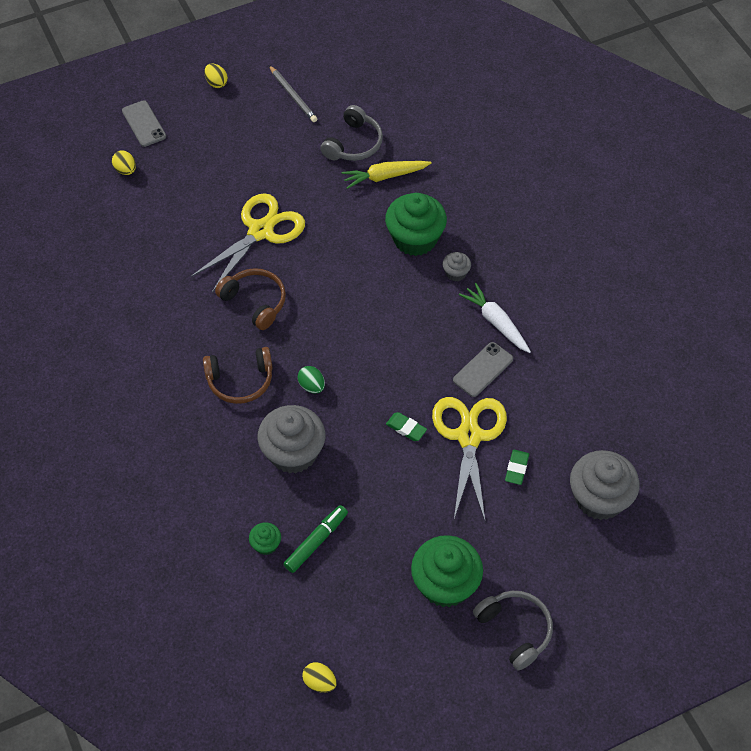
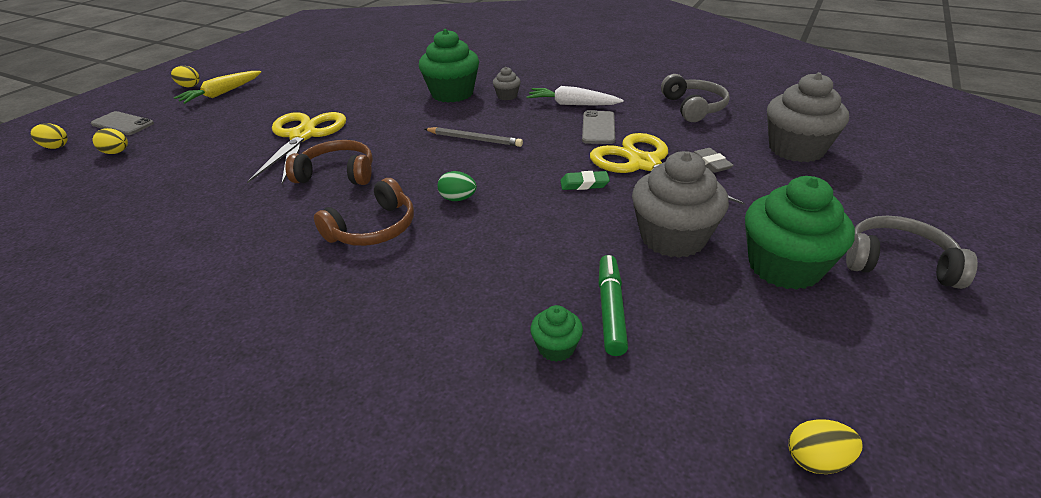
camera: 35 degrees left, 20 degrees down
(88, 133) = (55, 147): none -> yellow egg
(293, 95) = (269, 72): grey pencil -> grey pencil (474, 139)
(293, 453) = (494, 252): grey cupcake -> grey cupcake (672, 238)
(354, 144) = (347, 74): grey headphones -> grey headphones (694, 107)
(385, 176) = (391, 78): yellow carrot -> yellow carrot (221, 93)
(516, 468) = (710, 163): green eraser -> grey eraser

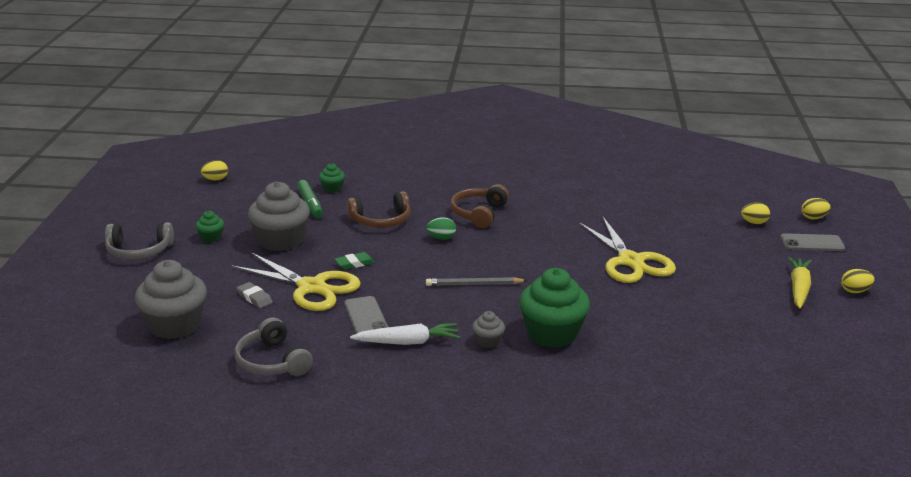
camera: 155 degrees right, 10 degrees down
(338, 174) = (551, 238): brown headphones -> brown headphones (381, 220)
(784, 267) = (211, 237): green cupcake -> green cupcake, size x0.46

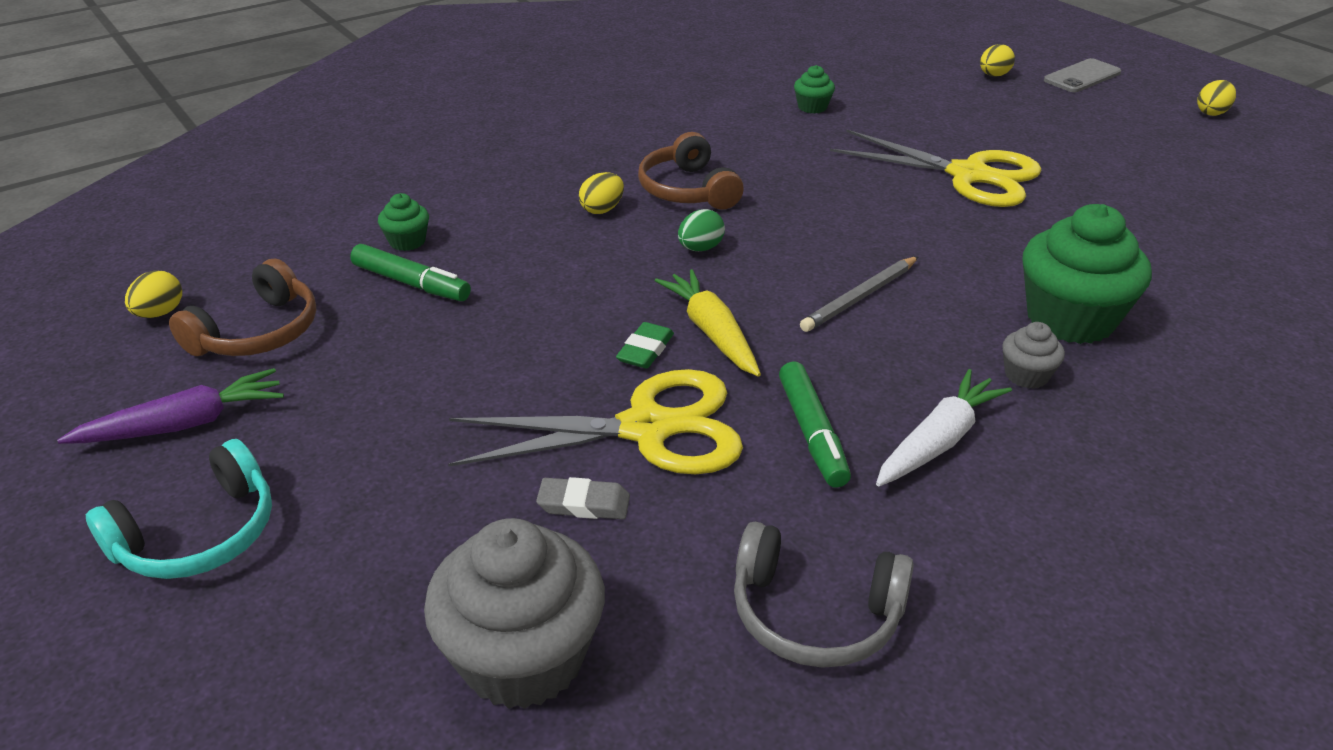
camera: 40 degrees left, 10 degrees up
(139, 251) = (199, 535): grey headphones -> turquoise headphones
(176, 218) = (184, 424): none -> purple carrot
(211, 237) = (318, 428): green cupcake -> green cupcake (812, 107)
(281, 241) = (461, 370): grey cupcake -> none
(366, 317) = (812, 433): grey phone -> green marker
(381, 220) = (570, 260): brown headphones -> brown headphones (258, 332)
(798, 288) = (1167, 132): yellow carrot -> yellow carrot (711, 332)
(813, 218) = (1032, 48): yellow egg -> yellow egg (602, 209)

